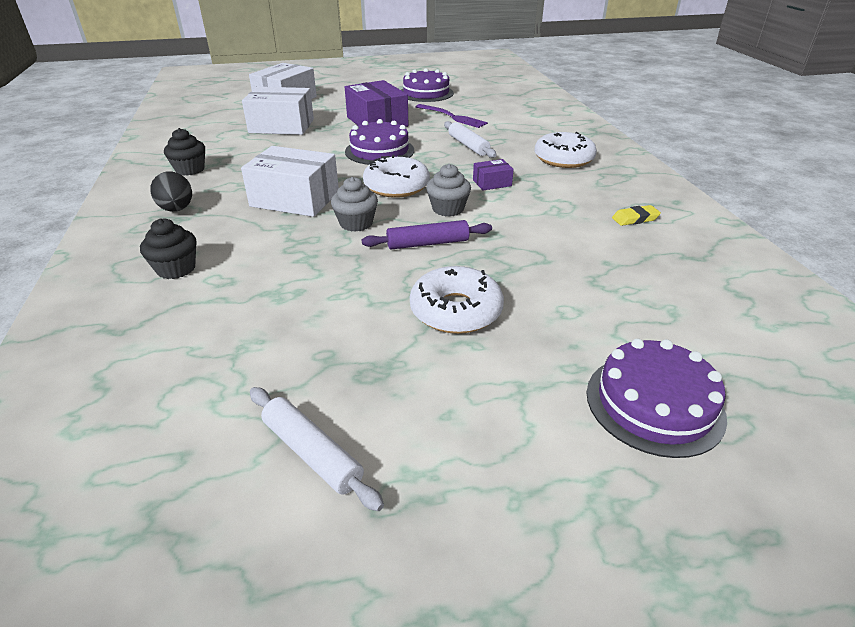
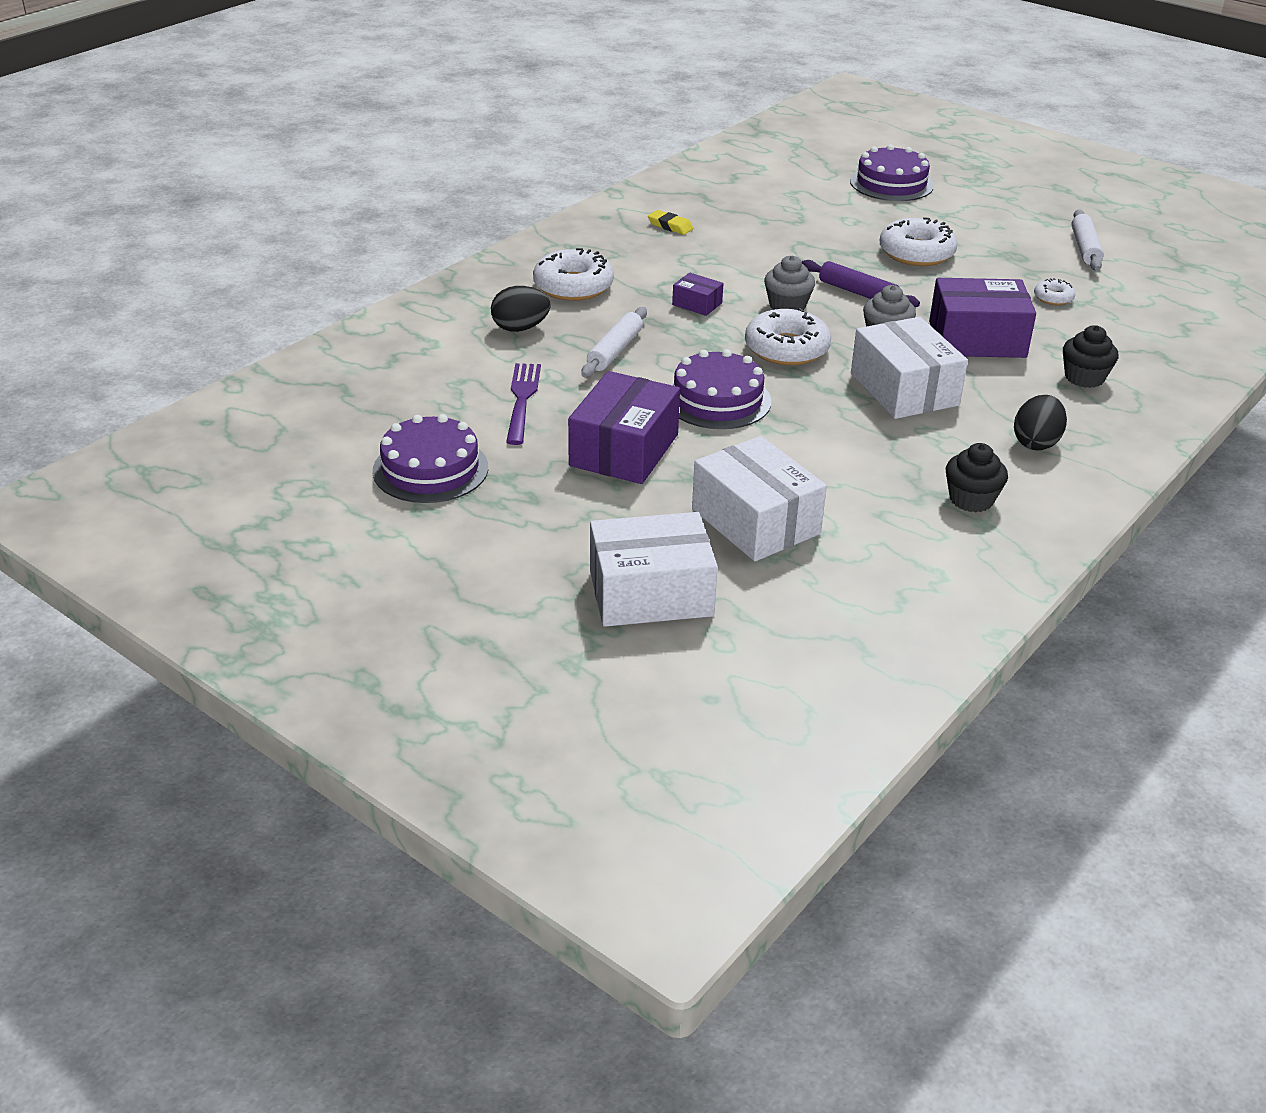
camera: 130 degrees left, 0 degrees up
(274, 337) = (1053, 298): none -> white donut
(292, 255) = (977, 339): none -> purple box
(526, 134) = (520, 328): none -> black egg

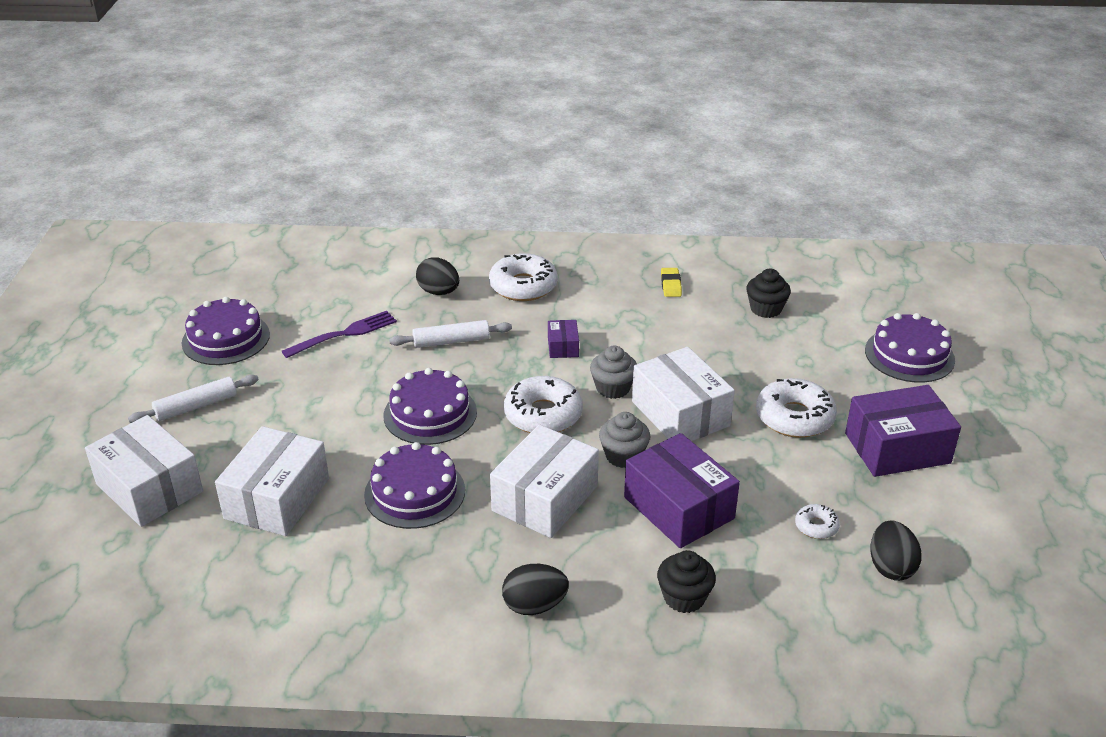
camera: 55 degrees right, 0 degrees up
(624, 450) = (320, 402): purple box -> purple box (897, 448)
(828, 446) = (415, 492): none -> purple cake
(858, 292) = (680, 414): purple rolling pin -> white box
(971, 499) = (405, 599): black cupcake -> black cupcake (766, 309)
(1085, 248) = (948, 512): white rolling pin -> white rolling pin (196, 406)
(1123, 291) = (891, 567): none -> black egg

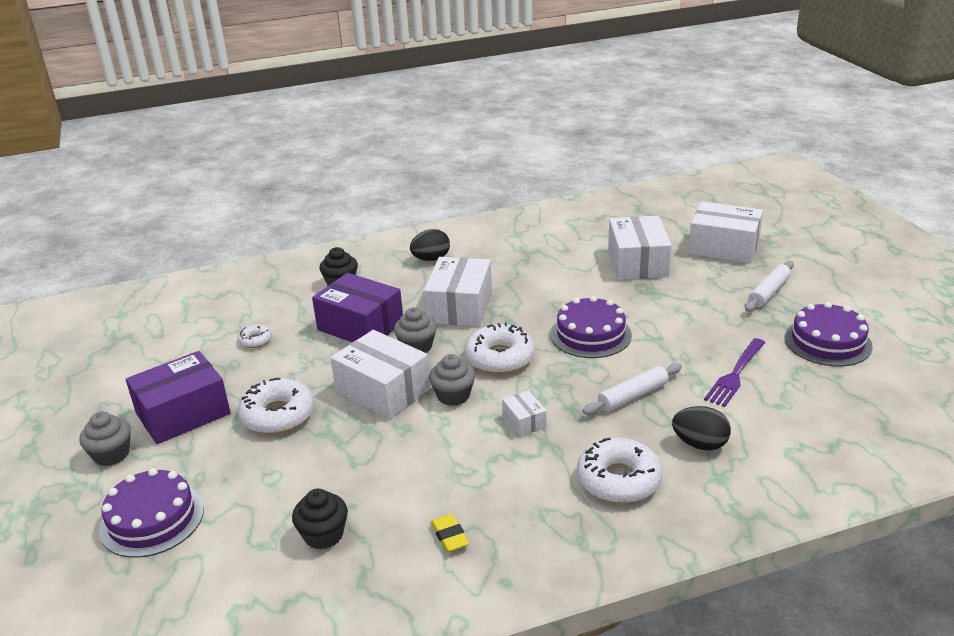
camera: 160 degrees right, 5 degrees down
(415, 492) = (552, 288): purple cake -> none
(563, 347) = (524, 421): purple box -> white box
(891, 567) = (201, 331): black egg -> none
(964, 423) = (111, 454): none -> grey cupcake

